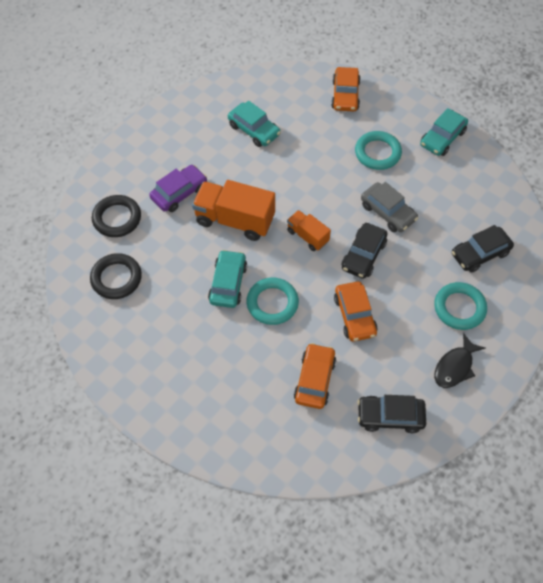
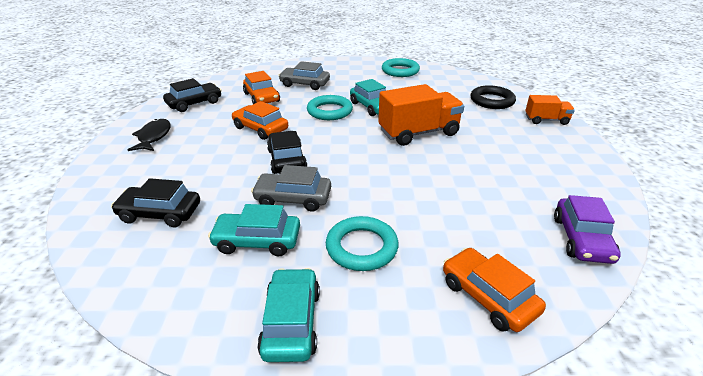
camera: 140 degrees right, 25 degrees down
(116, 278) = (440, 83): black ring -> none
(179, 193) = (482, 127): purple car -> purple car (581, 239)
(247, 380) = (305, 84): none -> grey car
(254, 130) = (511, 194): turquoise car -> turquoise car (257, 241)
(307, 236) = (349, 149): orange truck -> orange truck (546, 120)
(459, 308) = (166, 167): turquoise ring -> turquoise ring (400, 71)
(480, 253) = (160, 213): black car -> black car turned 105 degrees counterclockwise

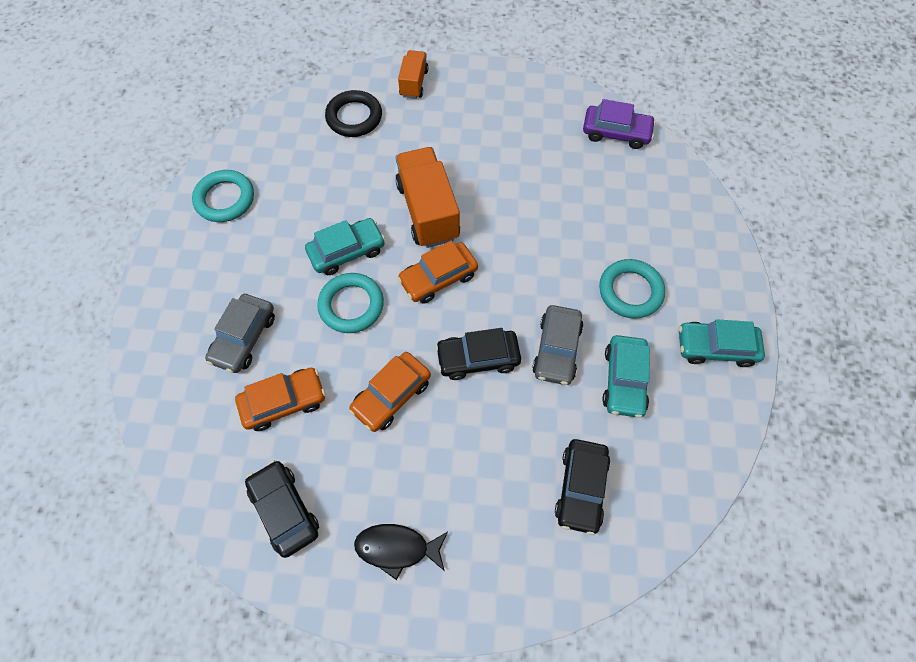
camera: 85 degrees left, 30 degrees up
(488, 297) = (681, 213): orange car -> orange car (438, 278)

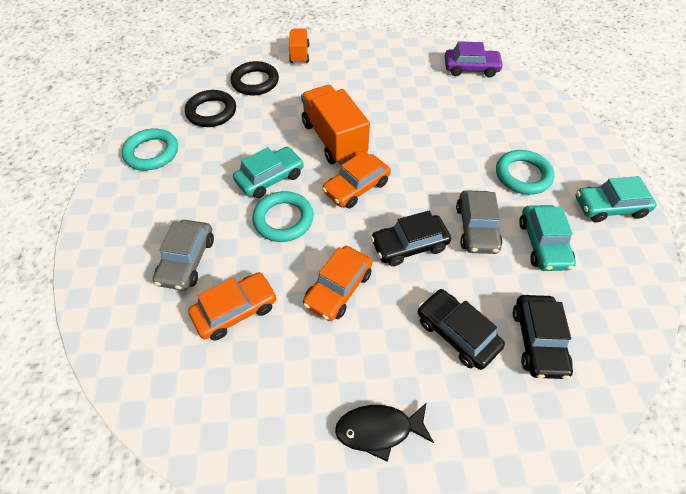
camera: 10 degrees left, 10 degrees down
(285, 510) = (255, 412): black car -> black car (456, 333)
(297, 153) = (211, 112): none -> black ring

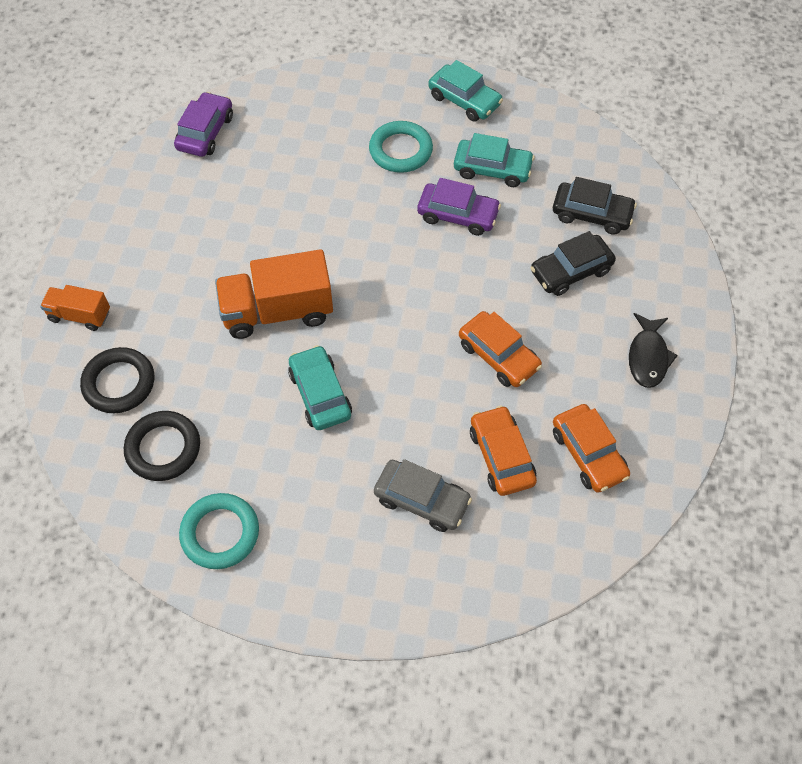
camera: 75 degrees left, 5 degrees up
(283, 219) = (391, 390): turquoise ring -> none
(356, 187) = (366, 307): orange car -> orange car (588, 454)
(409, 245) = (462, 279): black car -> none
(476, 228) = (458, 215): grey car -> purple car
(609, 207) = (464, 100): turquoise car -> turquoise car turned 60 degrees counterclockwise

